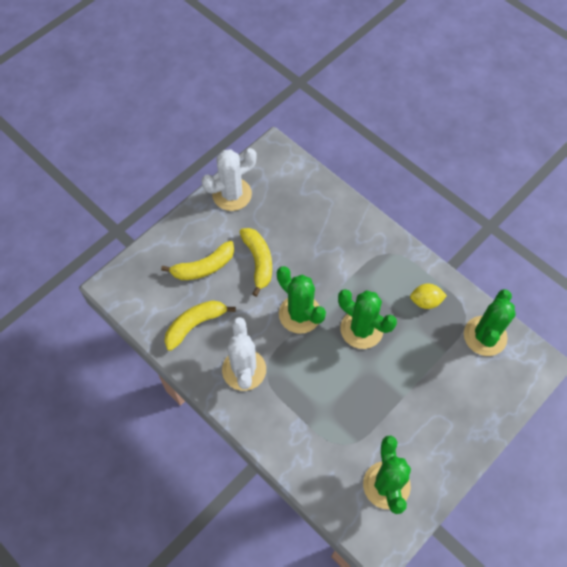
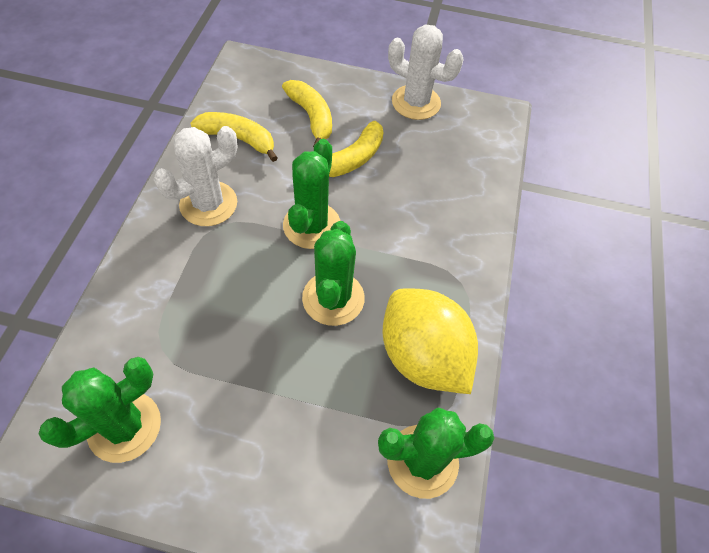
camera: 55 degrees right, 5 degrees down
(204, 267) = (311, 117): yellow banana -> yellow banana turned 150 degrees counterclockwise
(425, 301) = (422, 356): yellow lemon -> yellow lemon, size x2.15

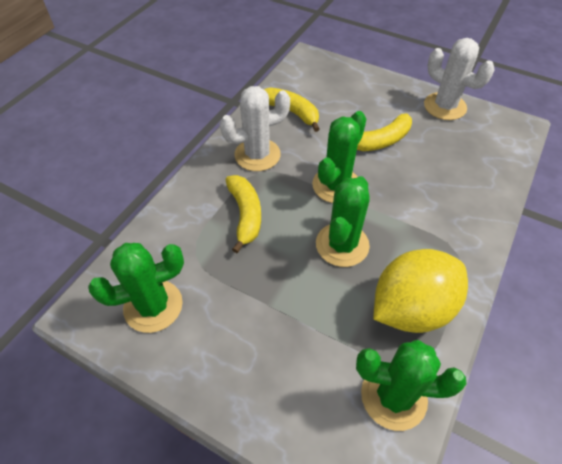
camera: 20 degrees right, 5 degrees down
(311, 117) = (353, 105): yellow banana -> yellow banana (245, 215)
(422, 356) = (411, 308): yellow lemon -> yellow lemon turned 75 degrees clockwise

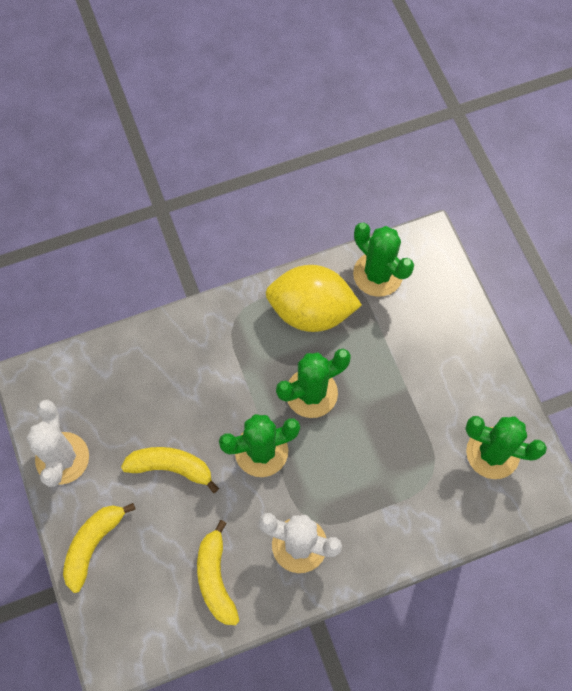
camera: 140 degrees left, 15 degrees up
(245, 215) = (364, 482): yellow banana -> yellow banana (93, 544)

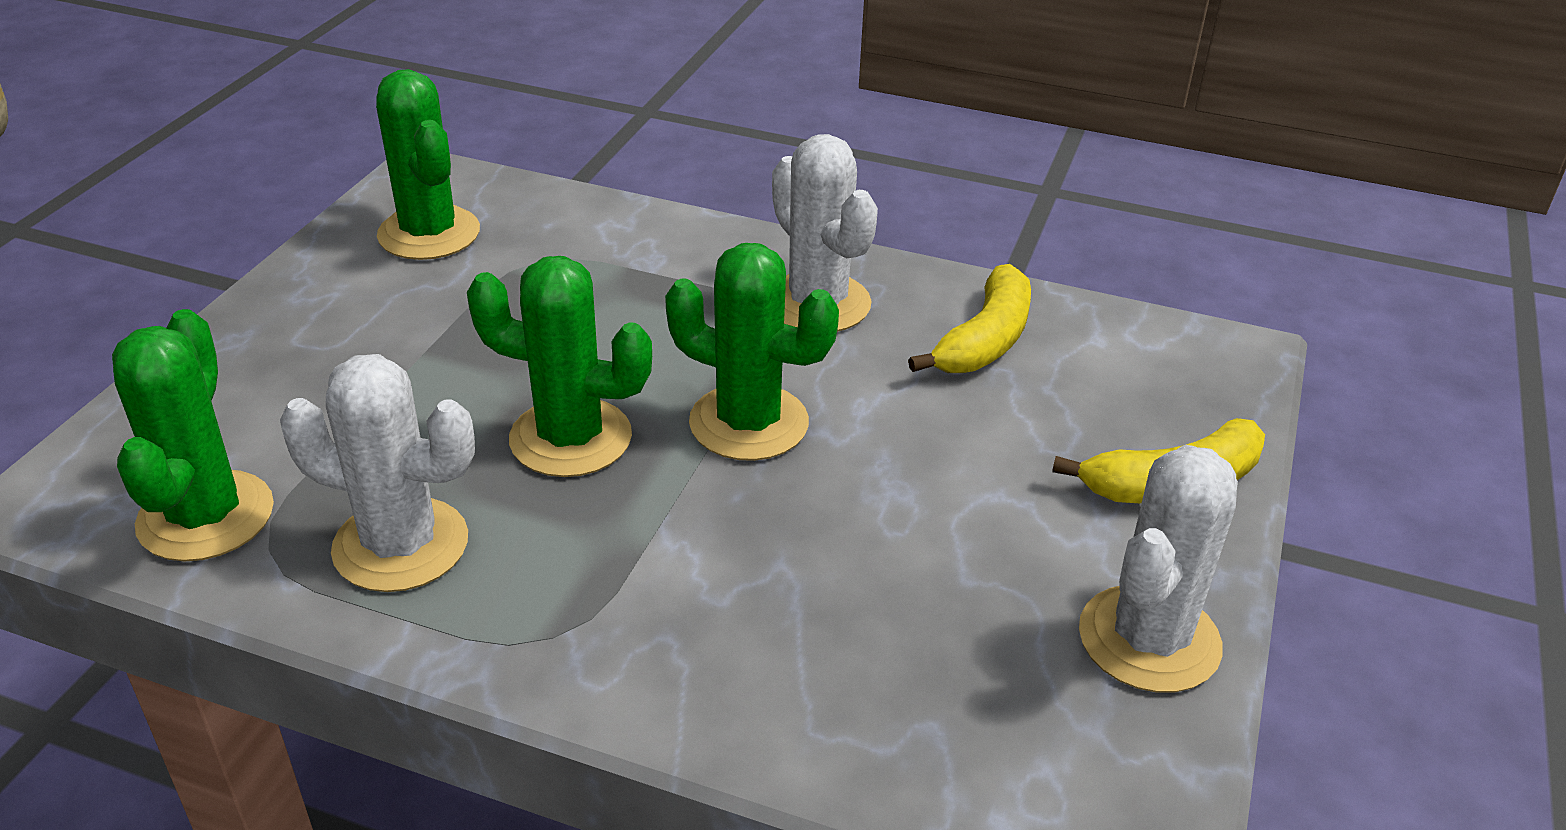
camera: 140 degrees left, 30 degrees down
(171, 467) = (932, 495): yellow banana -> none
(311, 311) = (401, 545): yellow lemon -> white cactus

